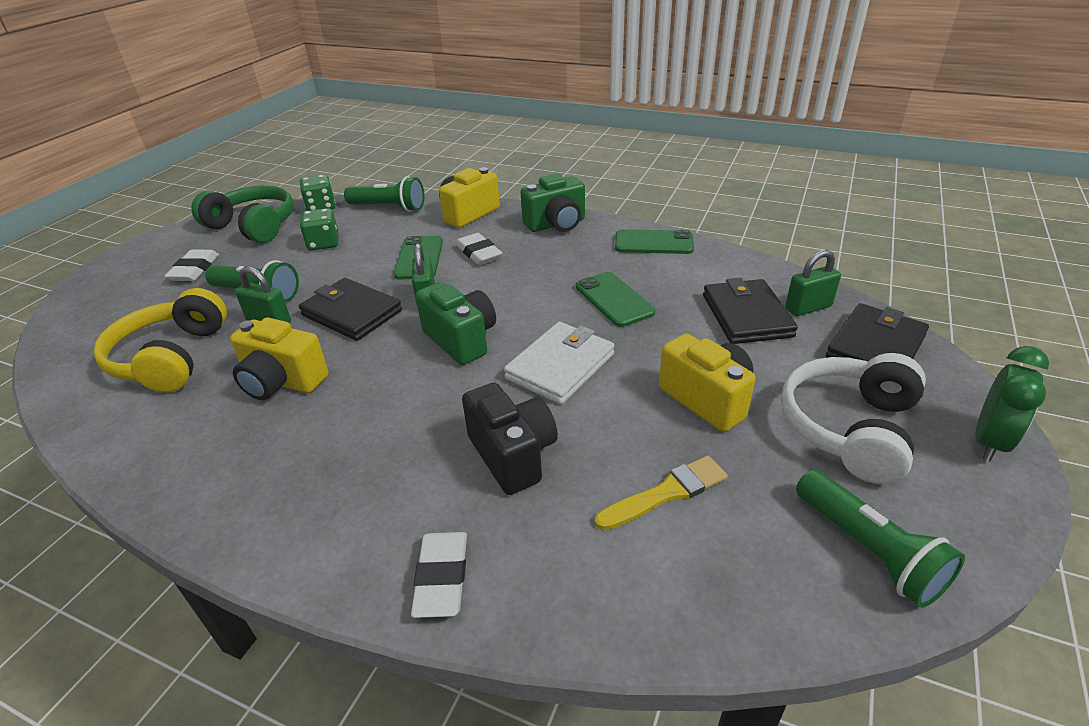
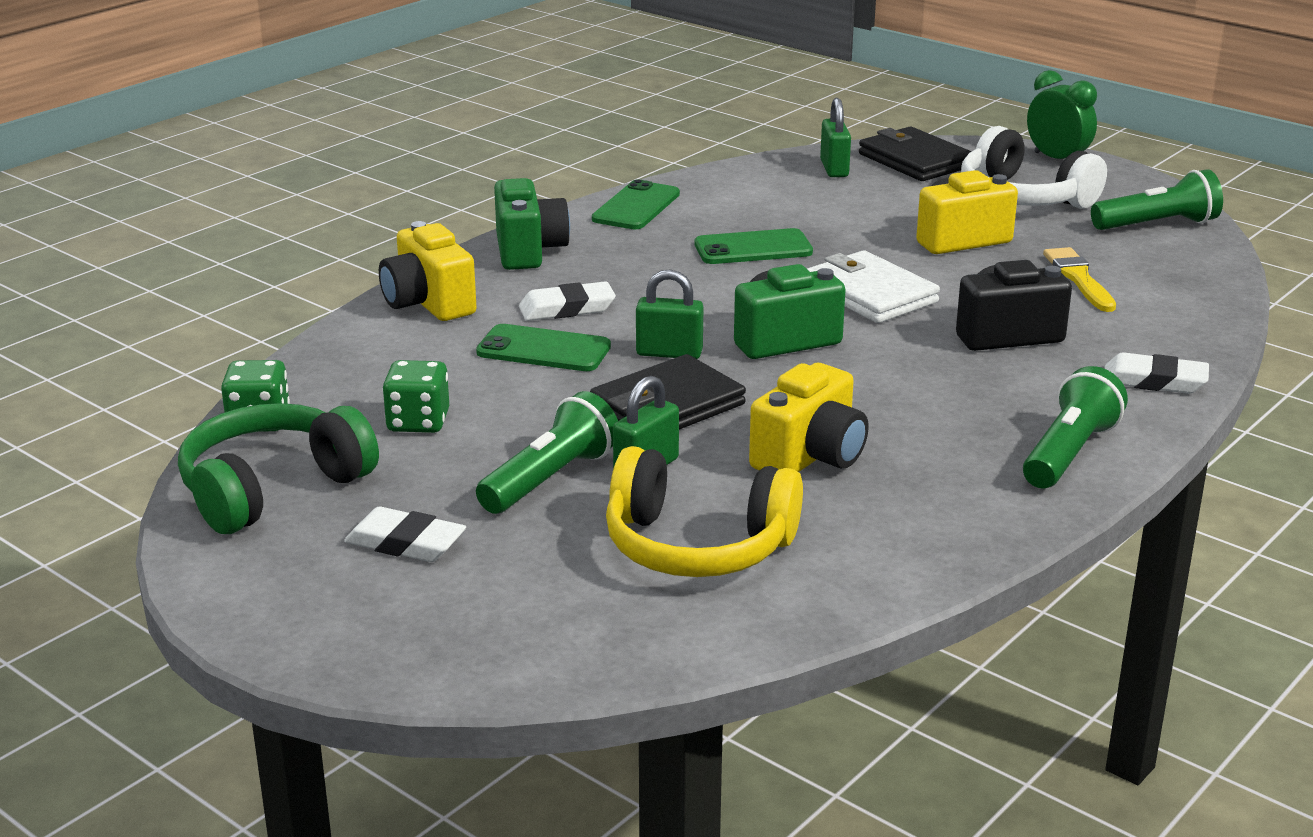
camera: 75 degrees left, 10 degrees down
(389, 208) = (334, 361): green flashlight -> green flashlight (1069, 453)
(746, 315) = (830, 196): black wallet -> none

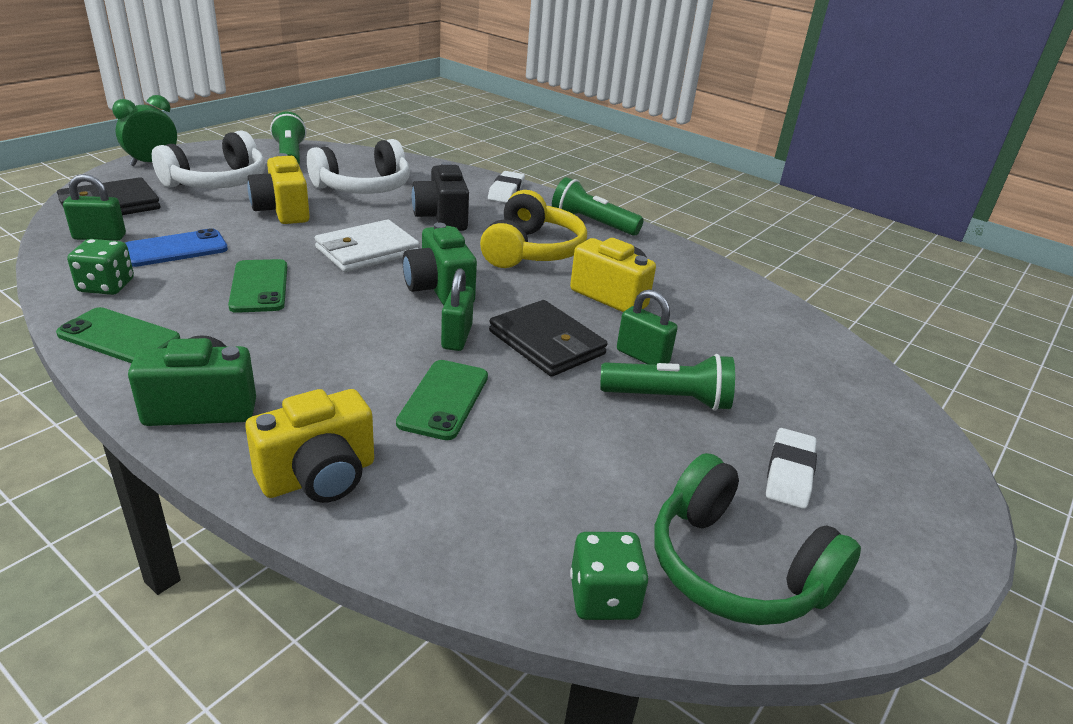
camera: 95 degrees left, 5 degrees up
(418, 422) = (589, 474): green dice -> green dice (106, 286)
(551, 479) = (669, 399): green flashlight -> green flashlight turned 150 degrees clockwise
(567, 308) = (357, 385): white eraser -> none
(697, 546) = (736, 343): yellow headphones -> yellow headphones (531, 250)
(823, 202) = (176, 249): none -> blue phone
(1078, 278) = (364, 187): yellow brush -> white headphones

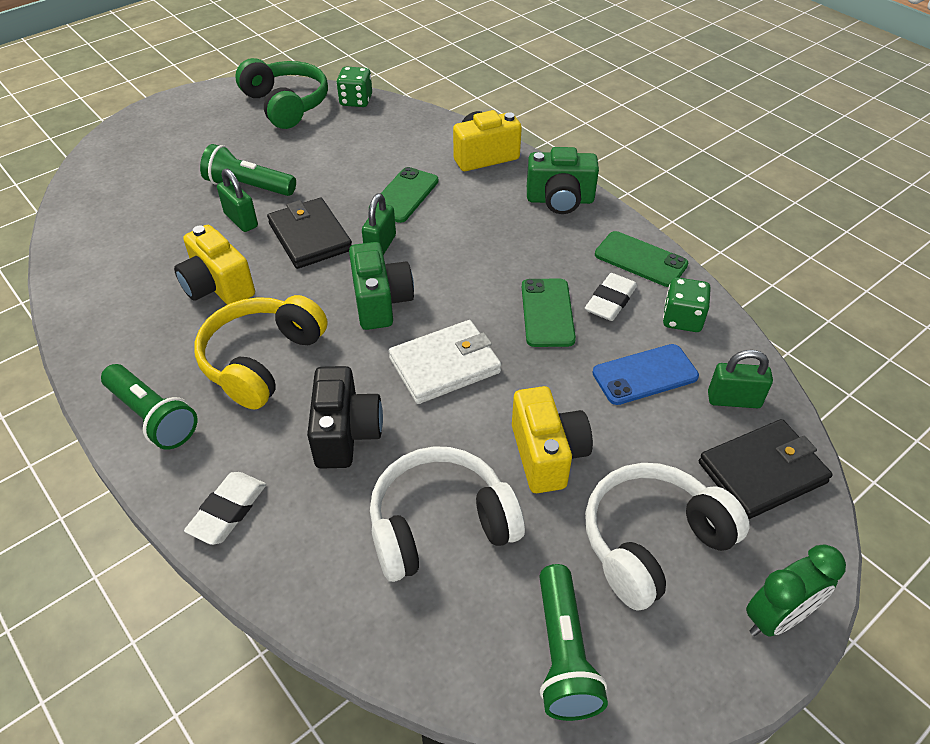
camera: 165 degrees left, 15 degrees up
(789, 473) = (214, 139): white eraser -> white eraser (610, 301)

